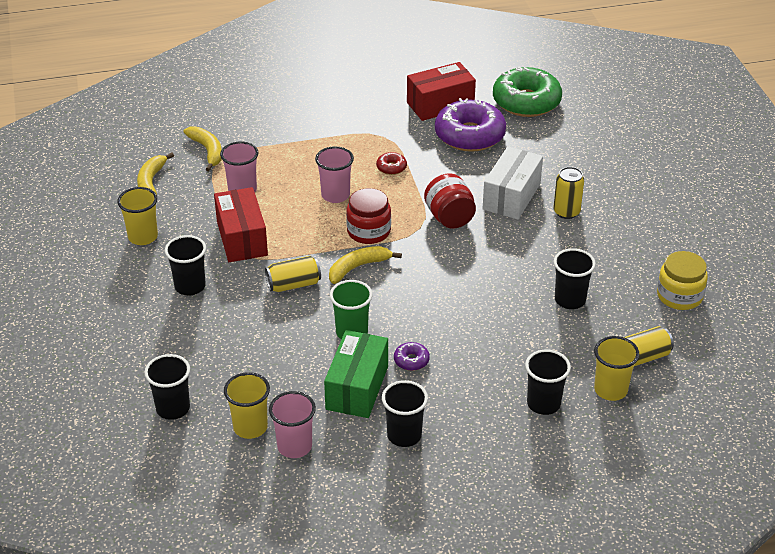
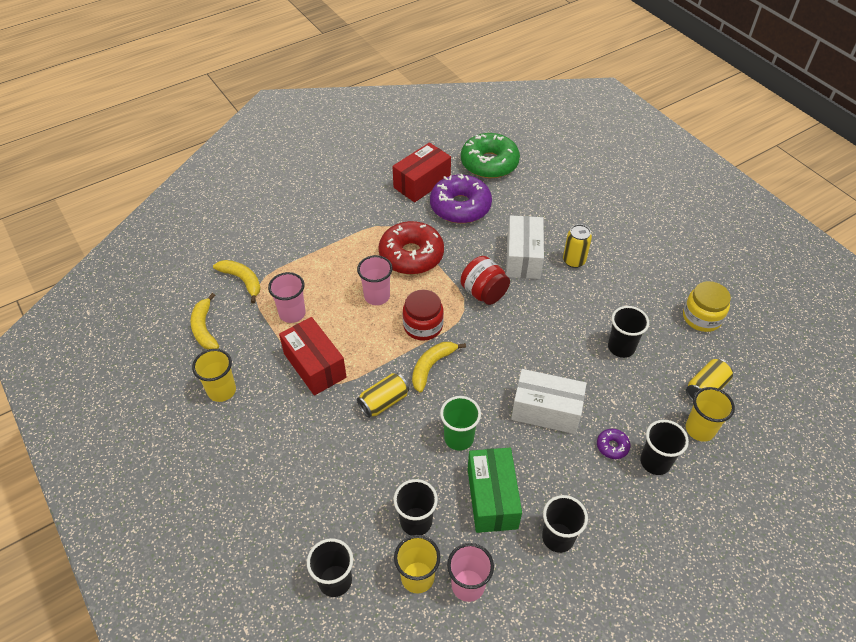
camera: 20 degrees left, 10 degrees up
(190, 286) = (290, 433): black cup -> black cup (416, 521)
(391, 167) = (411, 255): red donut -> red donut, size x2.39
(411, 360) = (524, 452): purple donut -> purple donut (612, 446)
(455, 333) = (546, 411): none -> white box

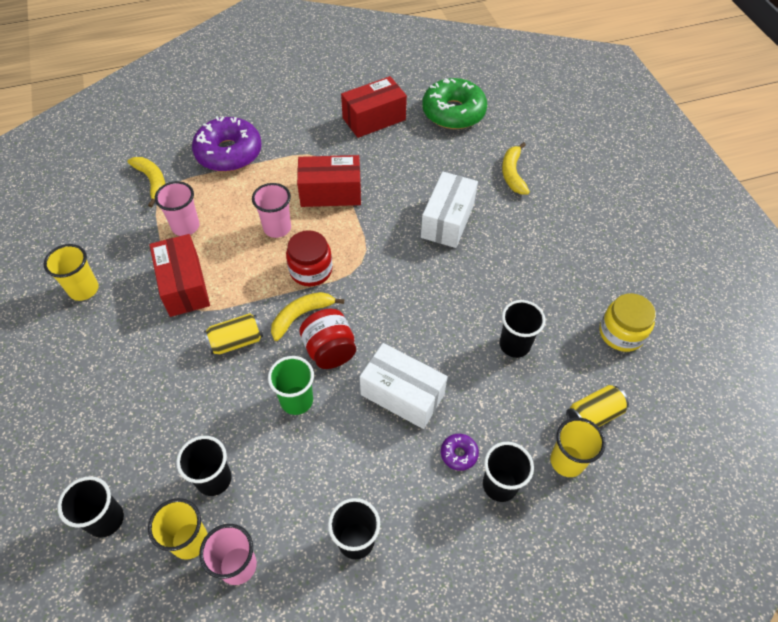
camera: 15 degrees right, 5 degrees up
(204, 328) = (95, 221): yellow banana -> yellow banana (512, 174)
(411, 255) = (330, 192): red donut -> red box
(460, 206) = (403, 152): purple donut -> purple donut (229, 153)
(484, 293) = (389, 249): red jar -> red jar (329, 350)
(492, 498) = (304, 476): green box -> none
(574, 261) = (501, 236): yellow can -> none

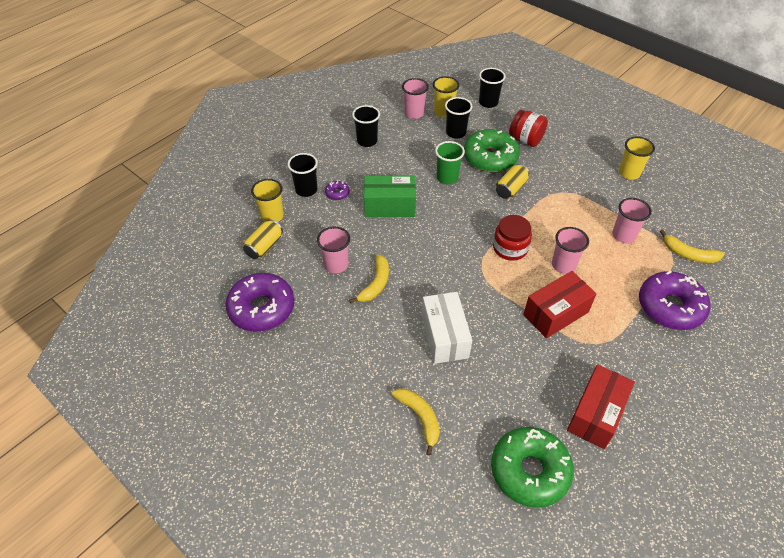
camera: 150 degrees right, 5 degrees down
(184, 285) = (576, 201): red box -> none
(213, 403) = (490, 158): none -> green donut
(301, 315) = (487, 219): yellow banana -> yellow banana (375, 284)
(329, 350) = (452, 208): red jar -> red jar (526, 140)
(402, 395) = (389, 206): white box -> green box
(514, 345) = (336, 265): black cup -> pink cup
(621, 333) = (262, 308): yellow jar -> purple donut

